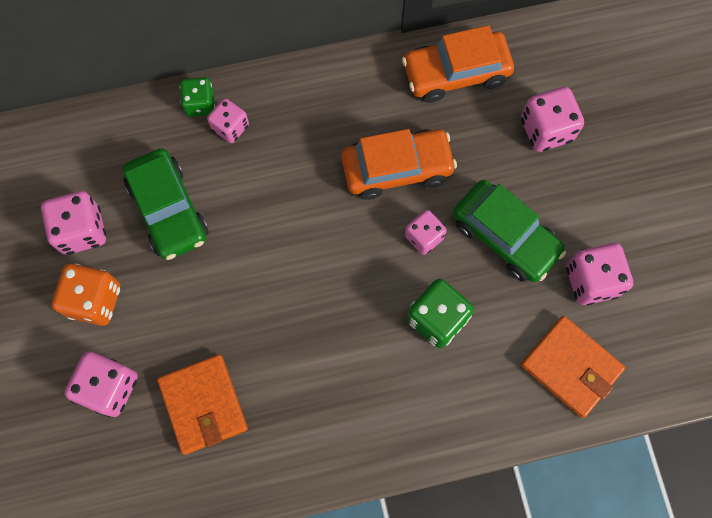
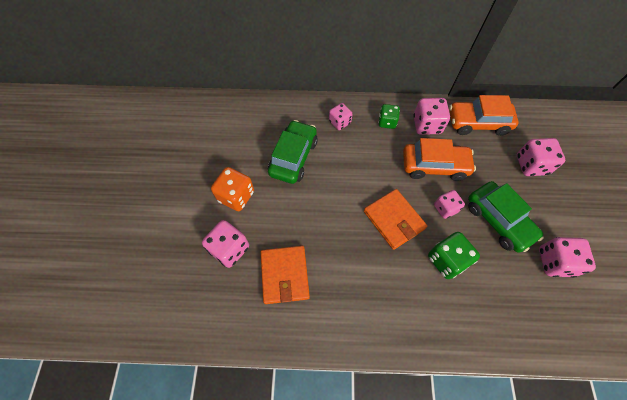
camera: 15 degrees right, 10 degrees down
(82, 230) = (240, 156): pink dice -> pink dice (427, 125)
(169, 210) = (293, 157): green car -> green car turned 150 degrees counterclockwise
(200, 104) = (325, 107): green dice -> green dice (387, 122)
(571, 367) = (536, 316): orange wallet -> orange wallet (394, 220)

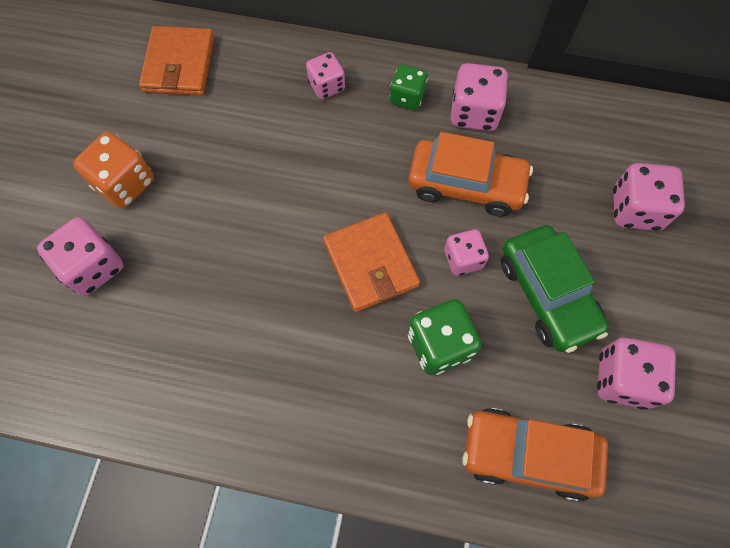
camera: 10 degrees right, 5 degrees up
(285, 275) = (169, 323): orange wallet -> orange wallet (179, 64)
(293, 157) = (233, 133): green car -> none
(478, 123) = (565, 122): orange car -> orange car (528, 455)

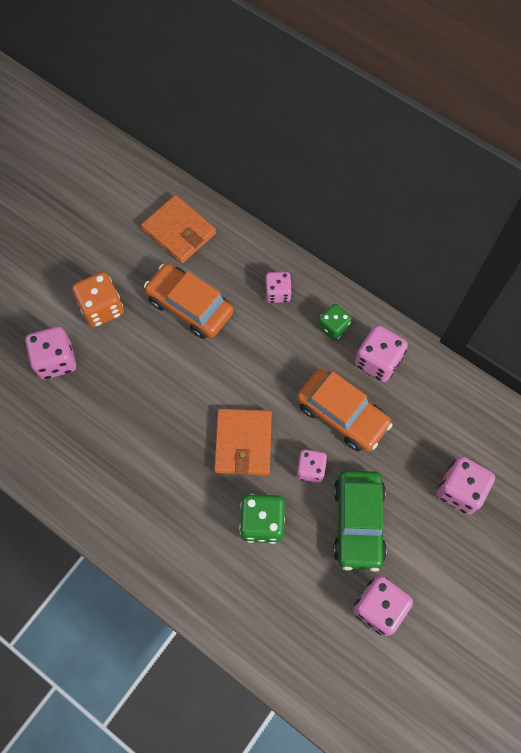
camera: 25 degrees right, 0 degrees up
(179, 64) = (179, 231): orange wallet -> orange wallet turned 75 degrees counterclockwise
(528, 455) = (284, 626): orange car -> orange car (189, 306)

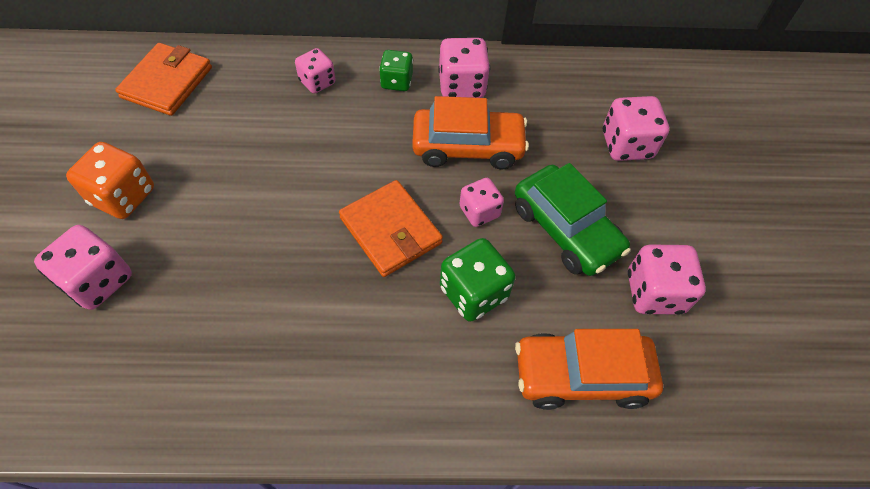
camera: 40 degrees left, 10 degrees down
(179, 231) = (167, 82): orange wallet -> orange wallet turned 75 degrees counterclockwise
(189, 306) = (230, 141): orange car -> orange car (581, 375)

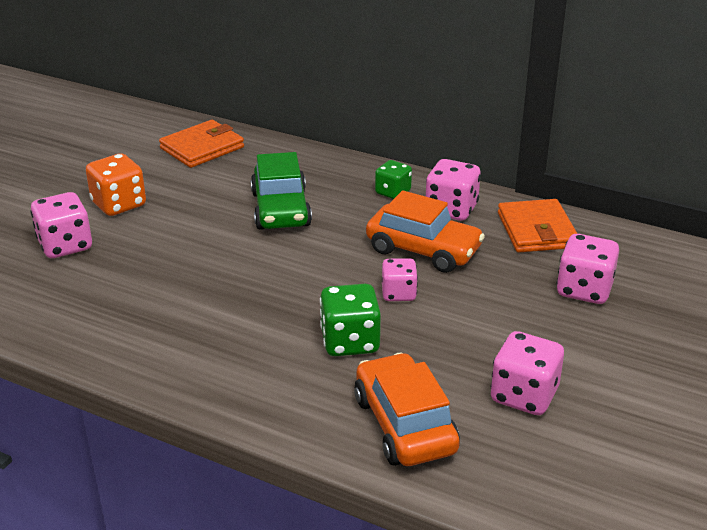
camera: 30 degrees right, 25 degrees down
(317, 82) = (323, 176): pink dice -> none
(390, 230) = (310, 283): orange wallet -> orange wallet (537, 230)
(566, 229) = (471, 328): green car -> green car (281, 209)
(581, 375) = (404, 424): orange car -> orange car turned 45 degrees clockwise

